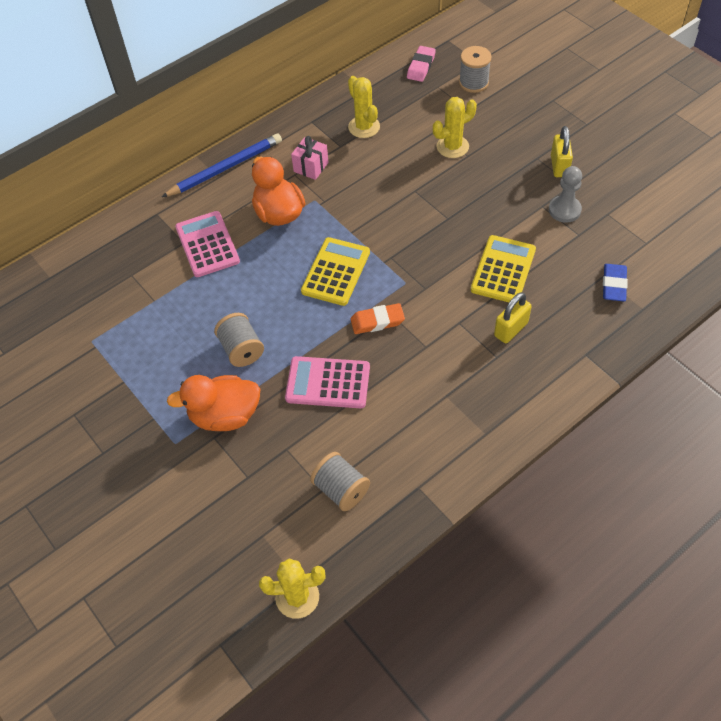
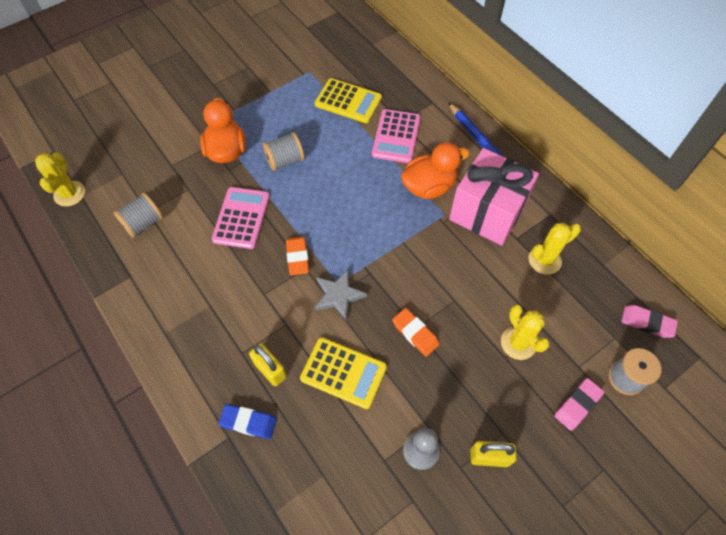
camera: 90 degrees right, 5 degrees up
(207, 244) = (396, 136): pink calculator -> pink calculator turned 120 degrees clockwise
(311, 167) = (487, 212): pink gift -> pink gift, size x2.27
(335, 272) = (357, 228): yellow calculator -> yellow calculator (348, 101)
(420, 281) = (338, 296): none -> grey star
(453, 218) = (415, 333): none -> orange eraser
(503, 112) = (577, 405): none -> pink eraser
(614, 285) = (310, 486): blue eraser -> blue eraser (248, 422)

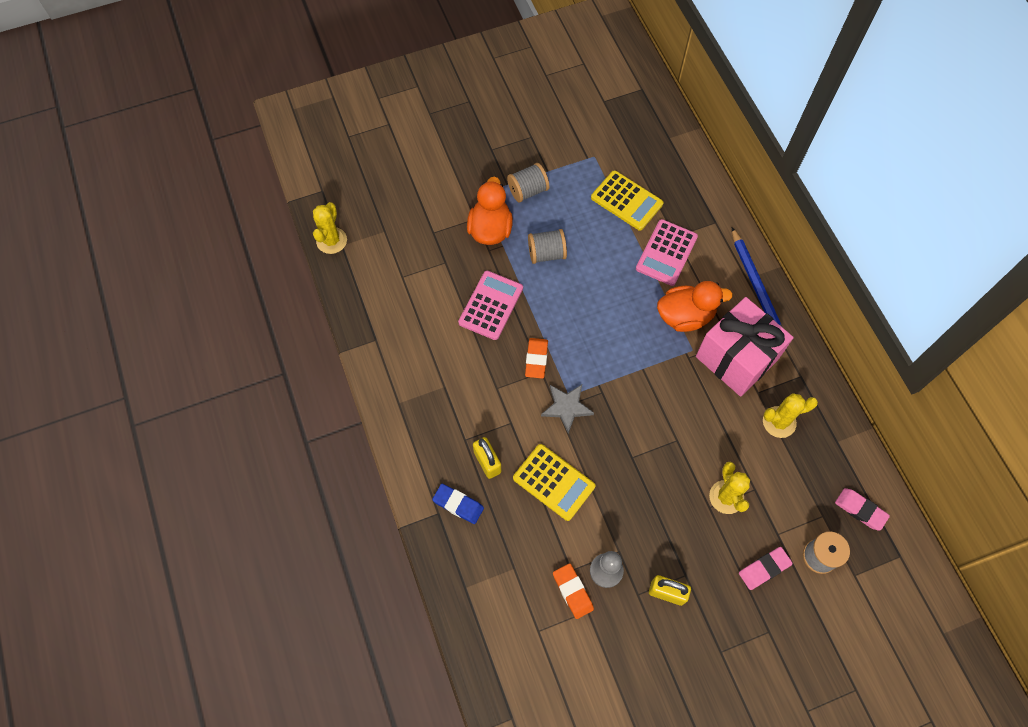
camera: 15 degrees right, 5 degrees up
(143, 223) = (396, 288): grey spool -> grey spool (528, 190)
(415, 333) = (630, 462): orange eraser -> orange eraser (572, 591)

